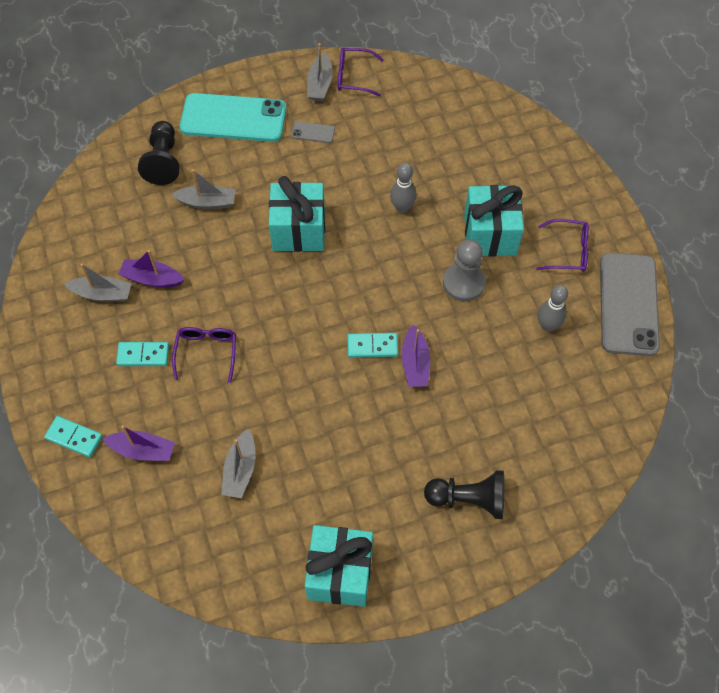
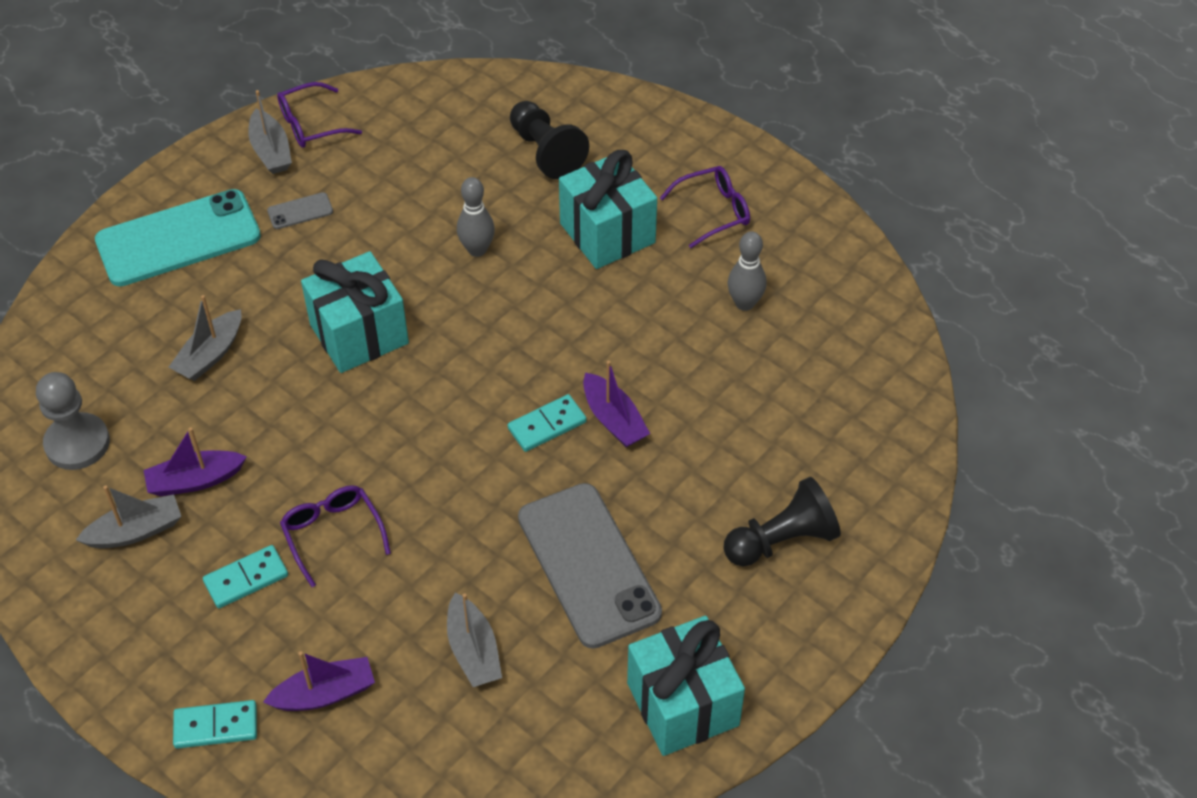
camera: 30 degrees left, 10 degrees down
(163, 161) = (113, 331): black pawn -> black pawn (546, 152)
(207, 202) = (210, 354): grey boat -> grey boat turned 150 degrees clockwise
(463, 283) = (612, 301): grey pawn -> grey pawn (77, 443)
(628, 304) = (821, 238): grey phone -> grey phone (588, 565)

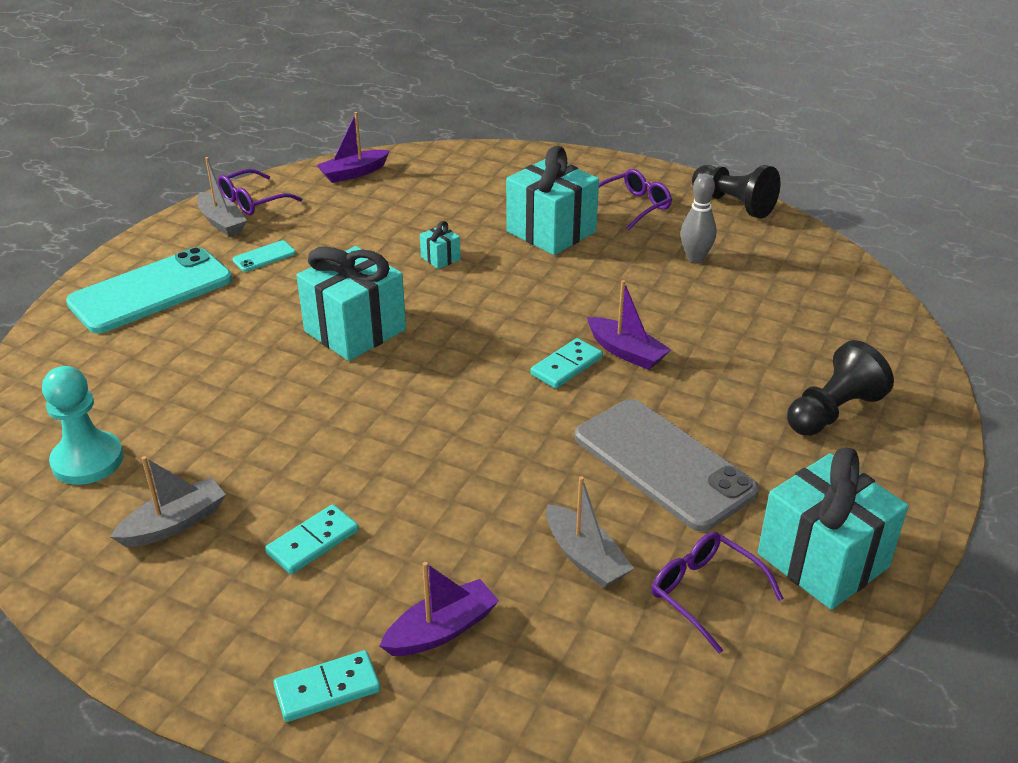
camera: 15 degrees left, 15 degrees down
(77, 443) = (87, 460): grey pawn -> turquoise pawn
(195, 480) = (227, 469): purple boat -> purple boat (353, 173)
(210, 354) = (211, 368): grey boat -> none
(300, 211) = (264, 256): grey phone -> turquoise phone
(332, 534) = (392, 486): purple glasses -> purple glasses (704, 593)
(477, 249) = (440, 258): grey bowling pin -> turquoise gift
(546, 152) = (471, 190): black pawn -> black pawn (733, 204)

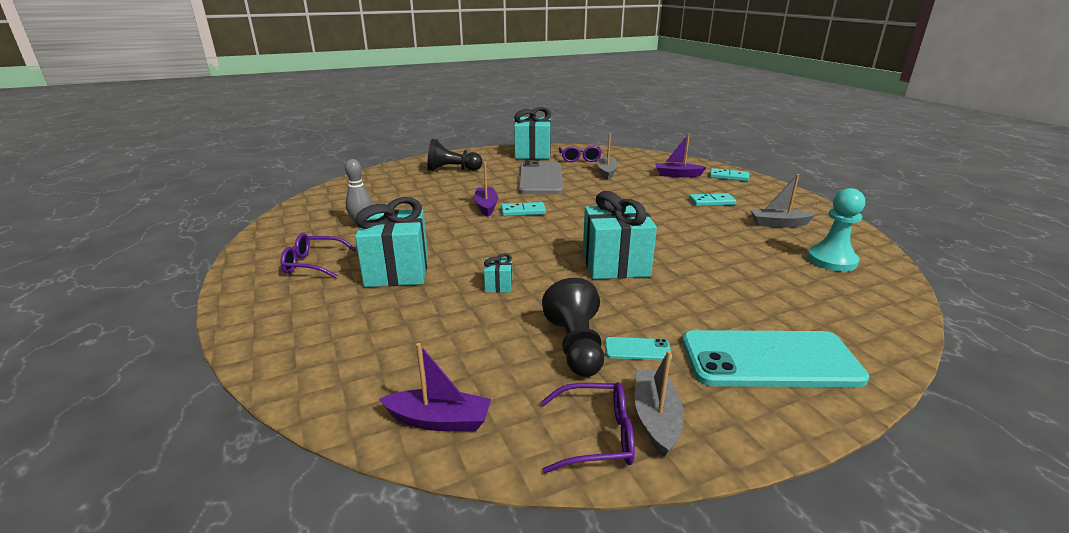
camera: 140 degrees left, 10 degrees down
(733, 204) = (266, 240): black pawn -> black pawn (576, 346)

